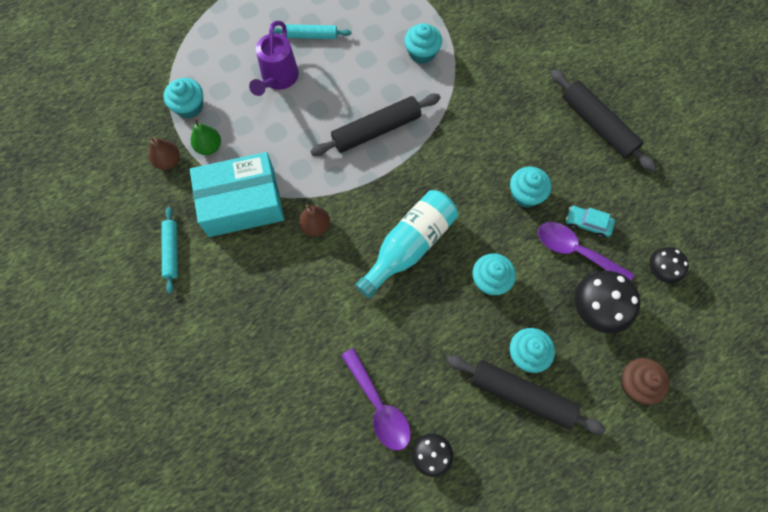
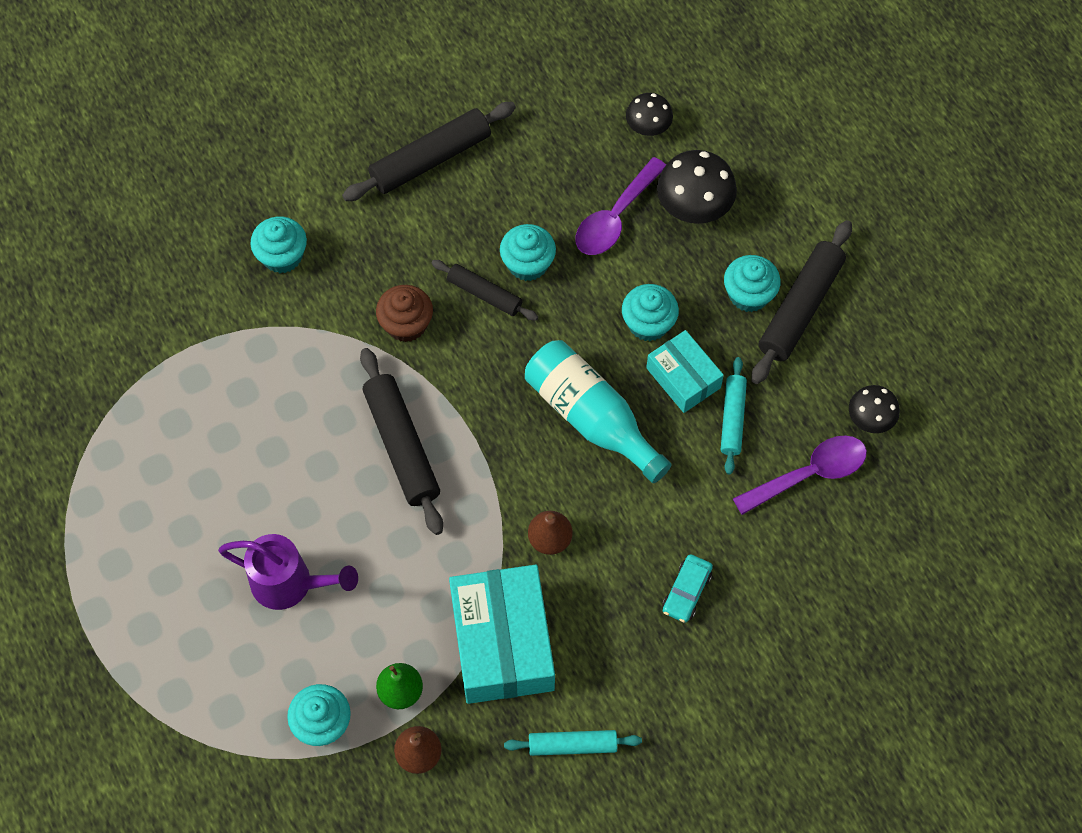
camera: 85 degrees left, 5 degrees down
(311, 36) = (215, 529): turquoise rolling pin -> turquoise rolling pin (732, 419)
(422, 53) = (274, 370): turquoise cupcake -> turquoise cupcake (282, 256)
(448, 308) = (683, 378): none -> turquoise box
(496, 169) = (484, 294): none -> black rolling pin
(587, 224) = (577, 197): turquoise car -> turquoise car (686, 592)
(636, 384) = (790, 182): brown cupcake -> brown cupcake (406, 324)

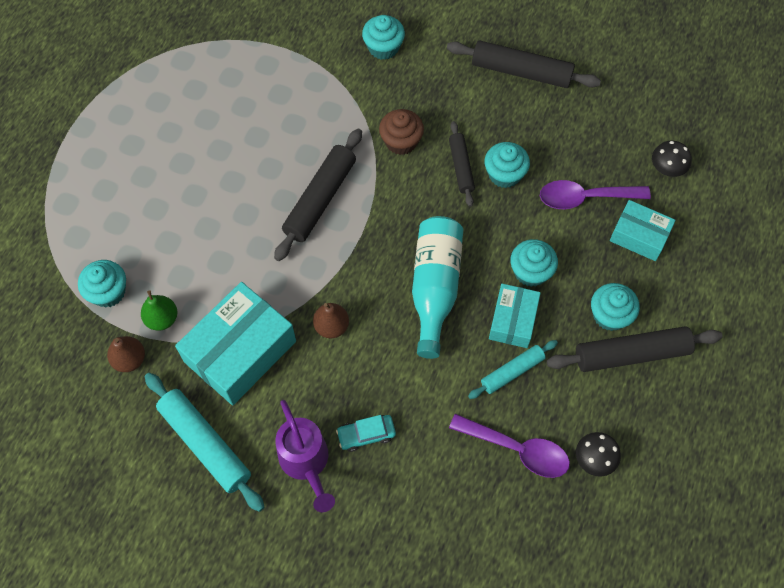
camera: 50 degrees right, 0 degrees up
(290, 584) = (181, 209): purple watering can -> purple watering can (306, 463)
(572, 745) = (205, 444): turquoise rolling pin -> turquoise rolling pin, size x1.67
(694, 206) = (639, 236): black mushroom -> turquoise box

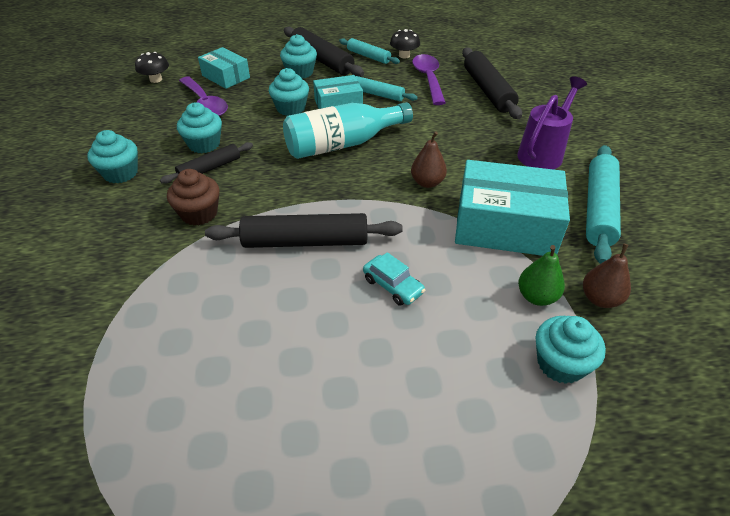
camera: 120 degrees left, 20 degrees down
(366, 435) = (490, 135): turquoise car -> turquoise car (393, 286)
(383, 47) = (63, 275): turquoise cupcake -> turquoise cupcake (121, 173)
(521, 71) = (73, 169): black rolling pin -> black rolling pin (487, 90)
(614, 414) = (368, 56): none -> turquoise rolling pin
(639, 236) = (226, 77): turquoise box -> turquoise box turned 45 degrees counterclockwise

